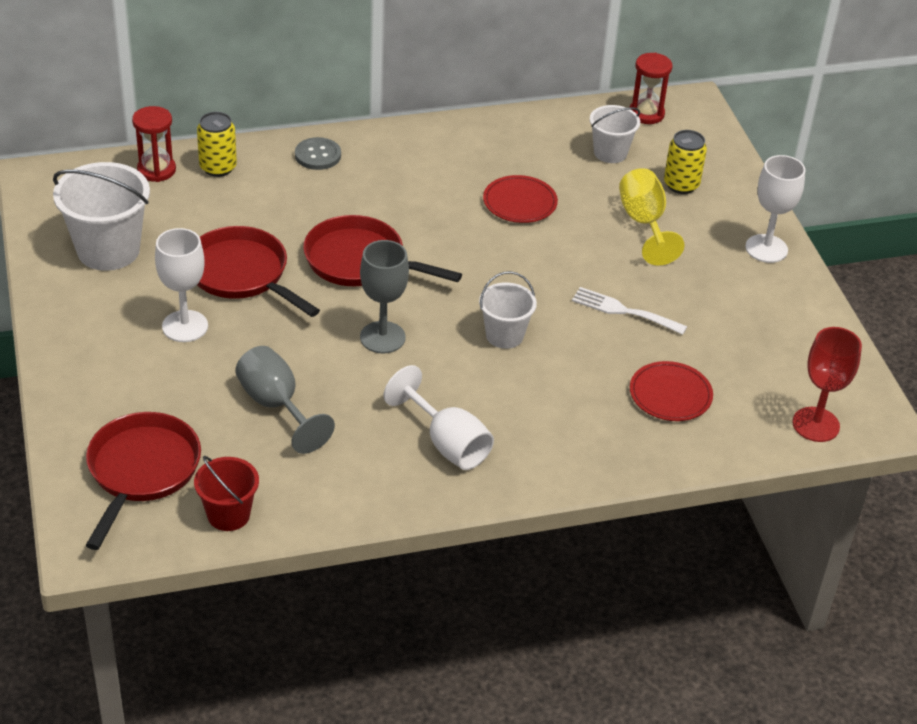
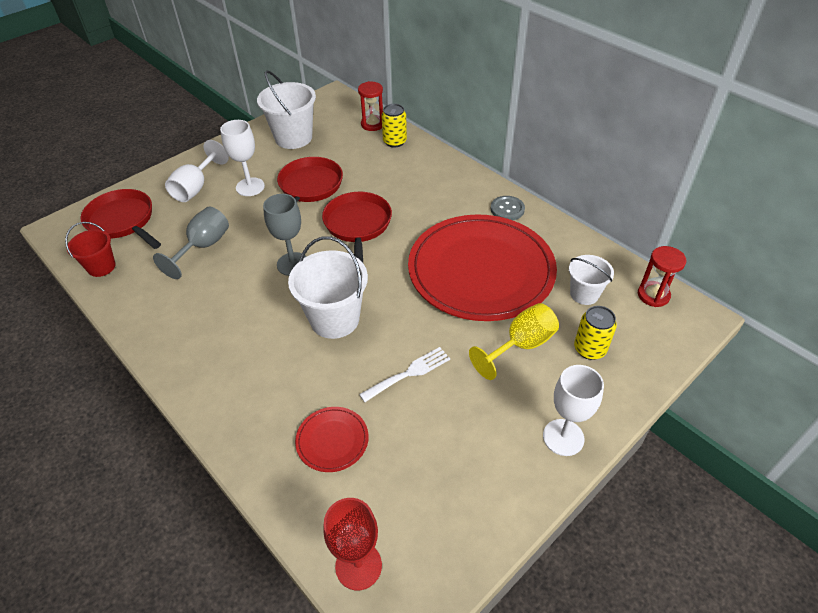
camera: 65 degrees right, 5 degrees up
(141, 471) = (123, 221): red pan -> red pan turned 120 degrees counterclockwise
(318, 155) = (441, 170): grey button -> grey button (507, 209)
(447, 443) = (209, 334): white goblet -> white goblet (196, 187)
(504, 335) = (334, 319): white bucket -> white bucket, size x1.69
(520, 202) = (481, 270): red plate -> red plate, size x2.49
(623, 311) = (409, 373): white fork -> white fork turned 60 degrees clockwise

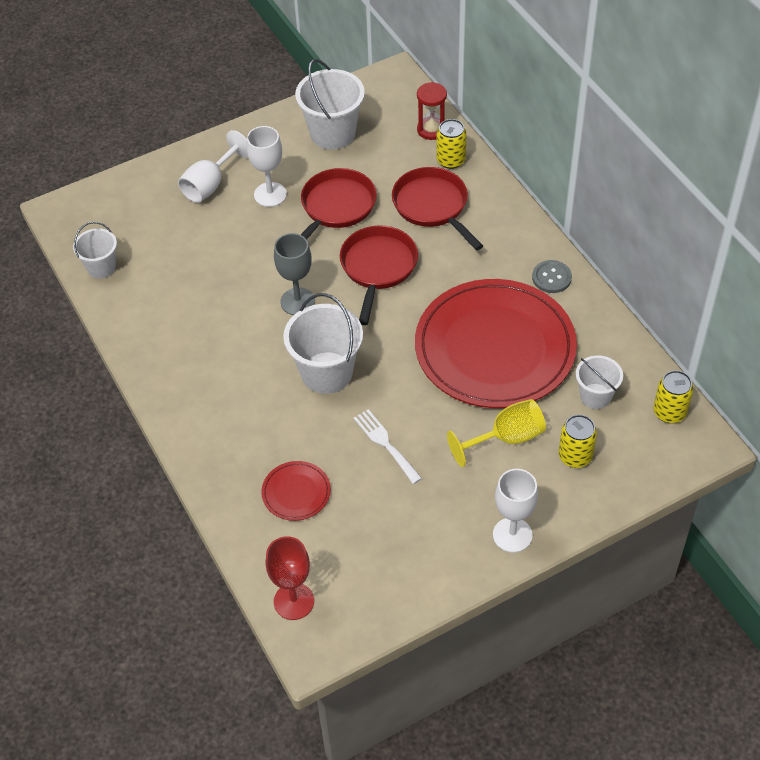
camera: 15 degrees right, 5 degrees up
(101, 267) = (101, 267): red bucket -> white bucket
(123, 221) = (128, 215): red pan -> red pan (433, 206)
(203, 247) = (208, 263): grey goblet -> none
(409, 373) = (385, 444): white fork -> white fork turned 105 degrees counterclockwise
(653, 295) = (669, 412): red hourglass -> yellow can

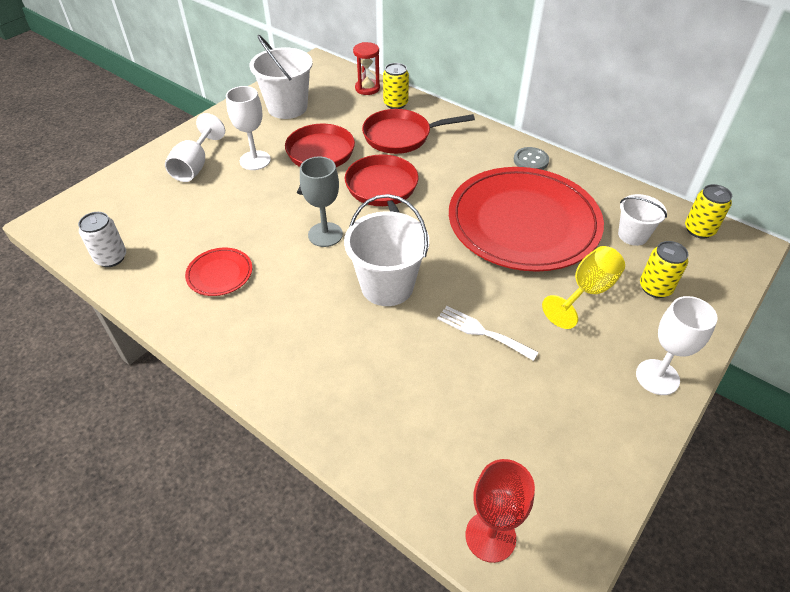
camera: 25 degrees left, 5 degrees down
(101, 267) = (111, 258): white bucket -> white can
(296, 492) = (422, 410): red plate -> red plate (220, 274)
(433, 206) = (401, 136): red pan -> red pan turned 45 degrees counterclockwise

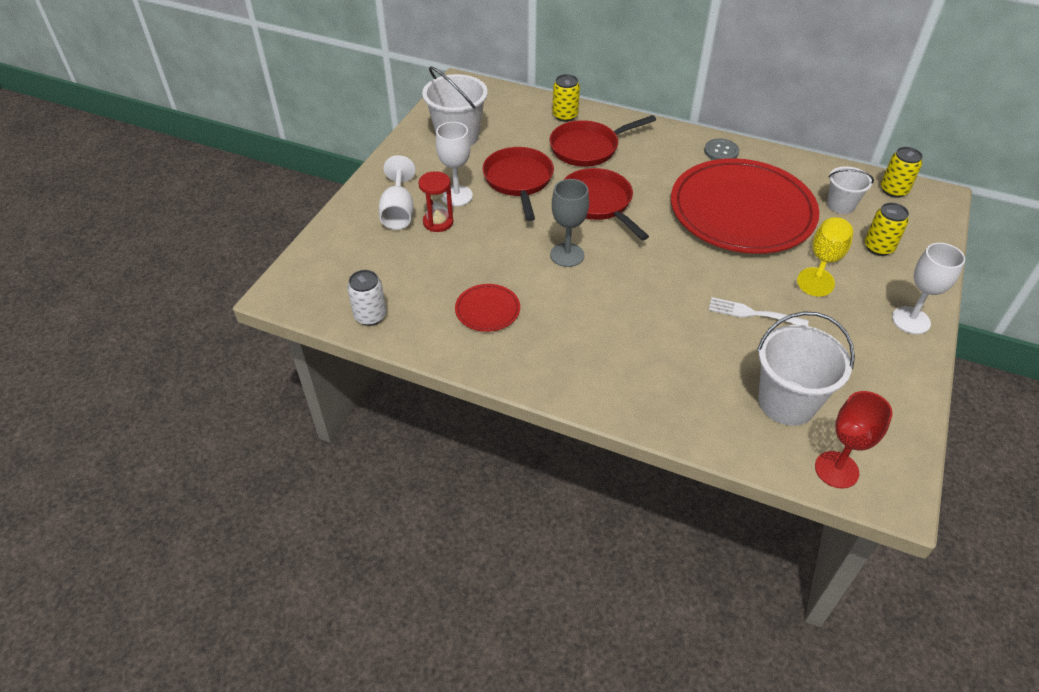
camera: 15 degrees left, 0 degrees up
(367, 88) = (528, 104): red hourglass -> red hourglass (438, 222)
(387, 286) = (649, 290): white bucket -> white bucket (787, 402)

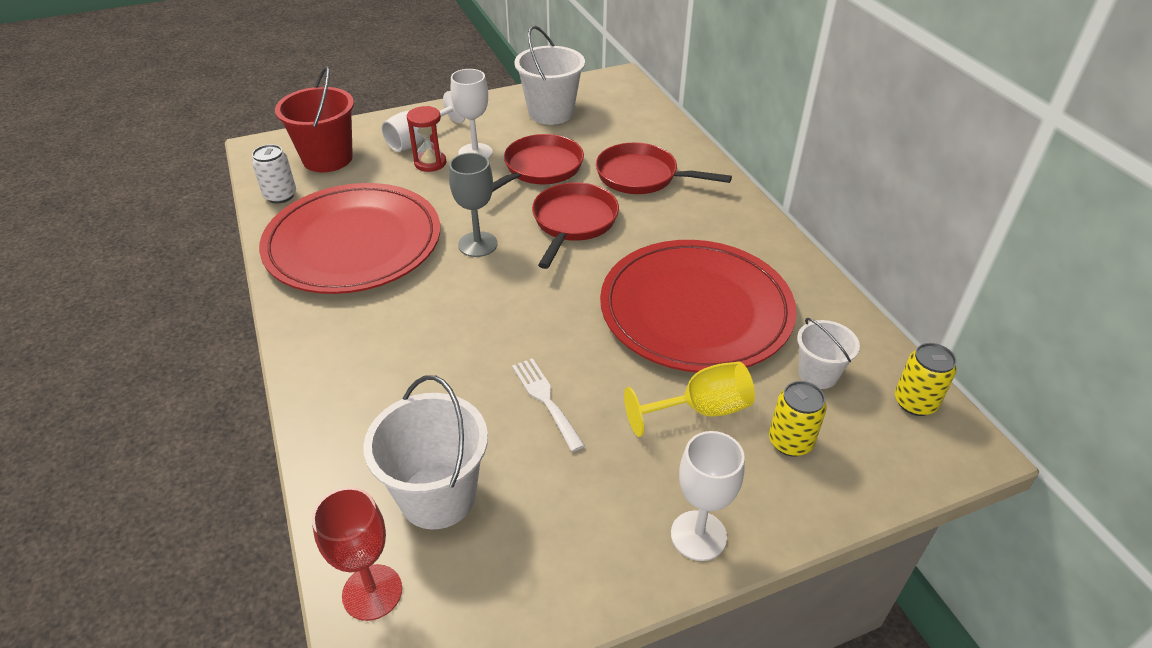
camera: 45 degrees right, 5 degrees down
(354, 267) = (327, 158): none -> red bucket
(487, 310) = (353, 243): red plate -> red plate, size x2.49
(565, 116) = (666, 142): yellow can -> none
(721, 151) = (767, 249): grey button -> none

